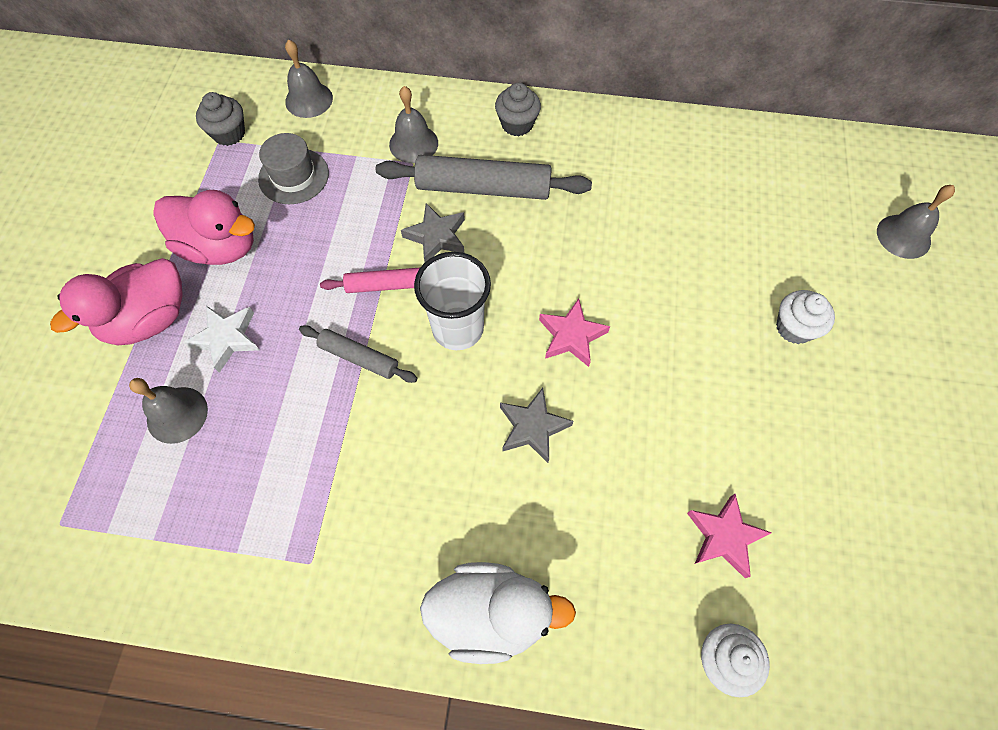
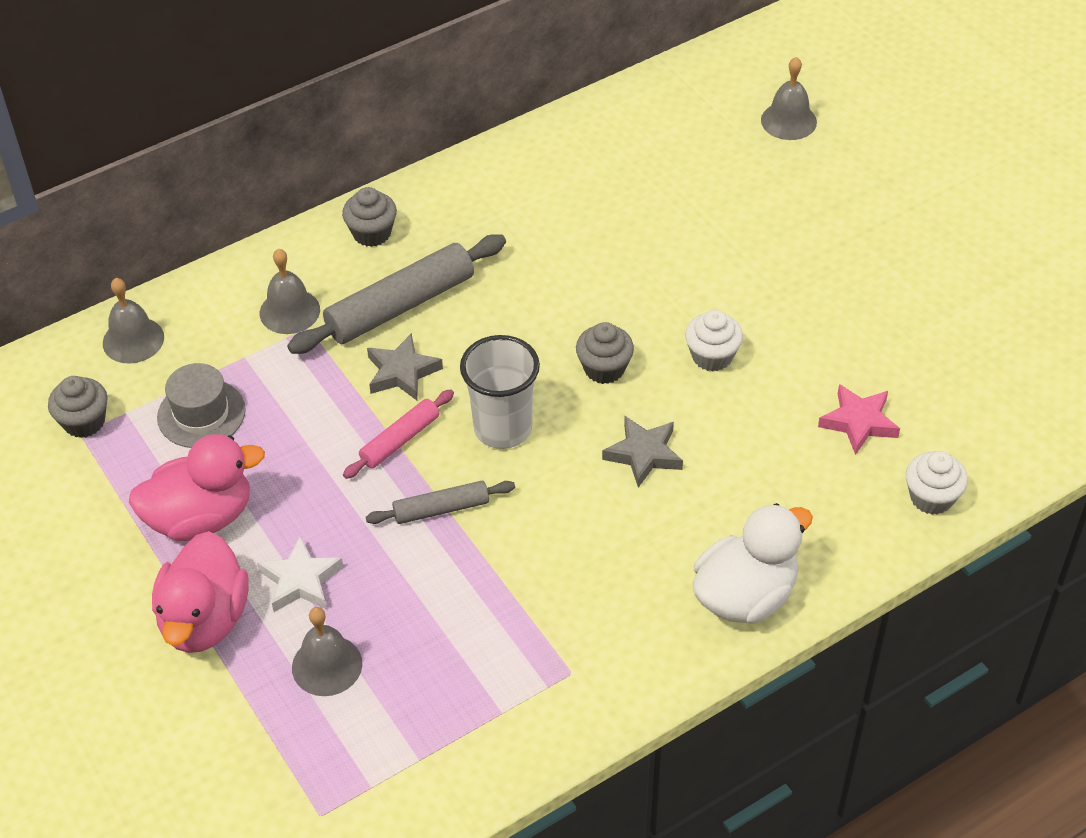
camera: 40 degrees left, 15 degrees down
(571, 336) = (604, 368): pink star -> grey cupcake
(794, 328) = (771, 244): white cupcake -> white cupcake (712, 356)

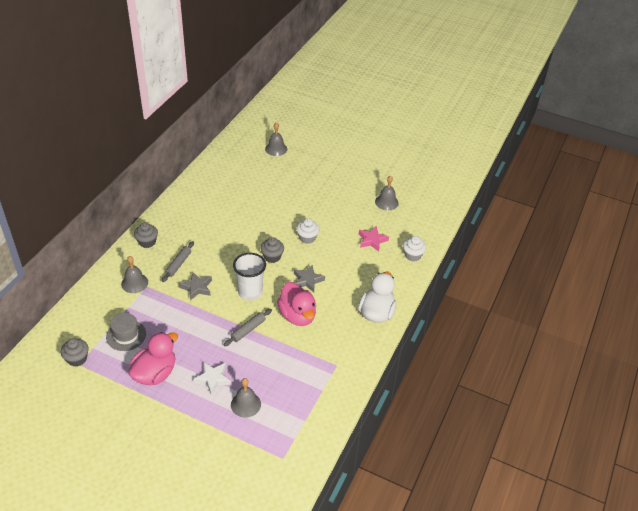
camera: 35 degrees left, 5 degrees down
(133, 340) = (75, 319): grey bell -> grey bell (386, 202)
(205, 619) = (185, 410): pink duck -> pink duck (297, 316)
(400, 306) = (178, 264): grey rolling pin -> grey rolling pin, size x0.55
(400, 440) = (214, 312): pink rolling pin -> none

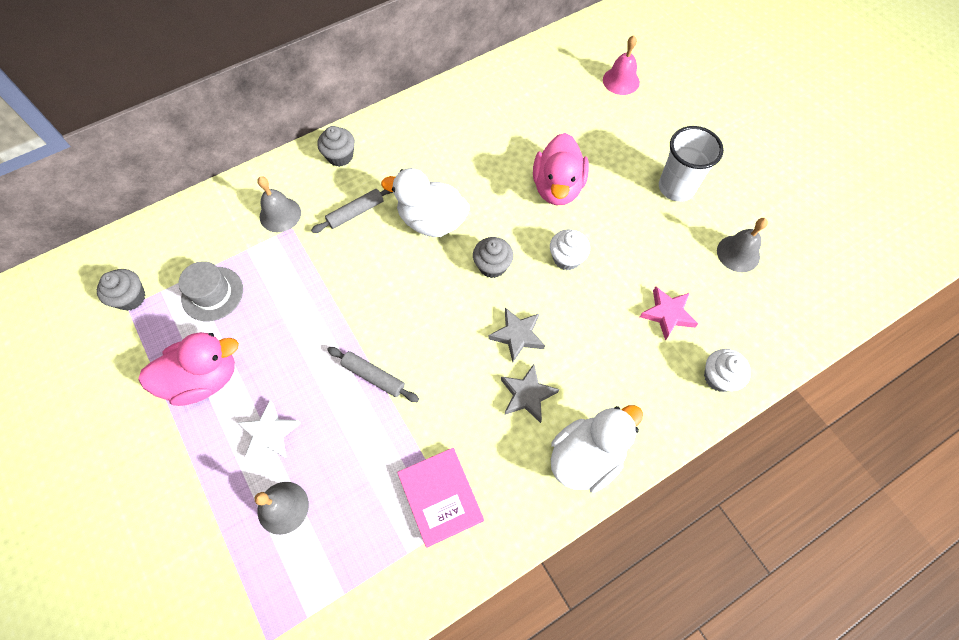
camera: 35 degrees right, 20 degrees up
(197, 288) = (353, 265): grey star -> grey star (527, 395)
(224, 250) = (432, 221): none -> white duck
(248, 330) = (373, 376): grey rolling pin -> grey rolling pin turned 45 degrees clockwise
(250, 292) = (420, 312): white cup -> white cup (676, 188)
(276, 149) = (621, 81): grey bell -> pink bell
(297, 316) = (460, 392): pink duck -> pink duck (557, 187)
(321, 361) = (440, 497): none -> pink book

